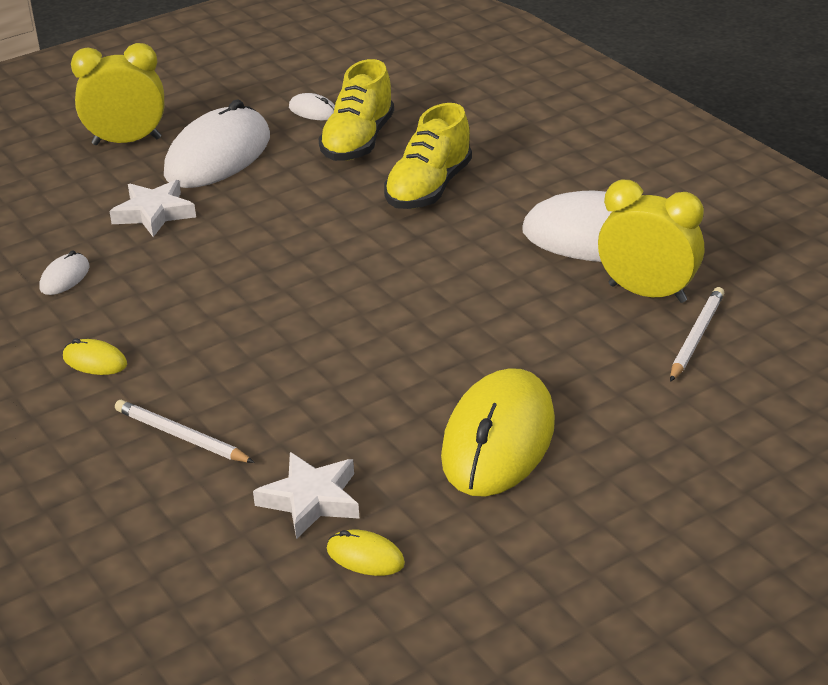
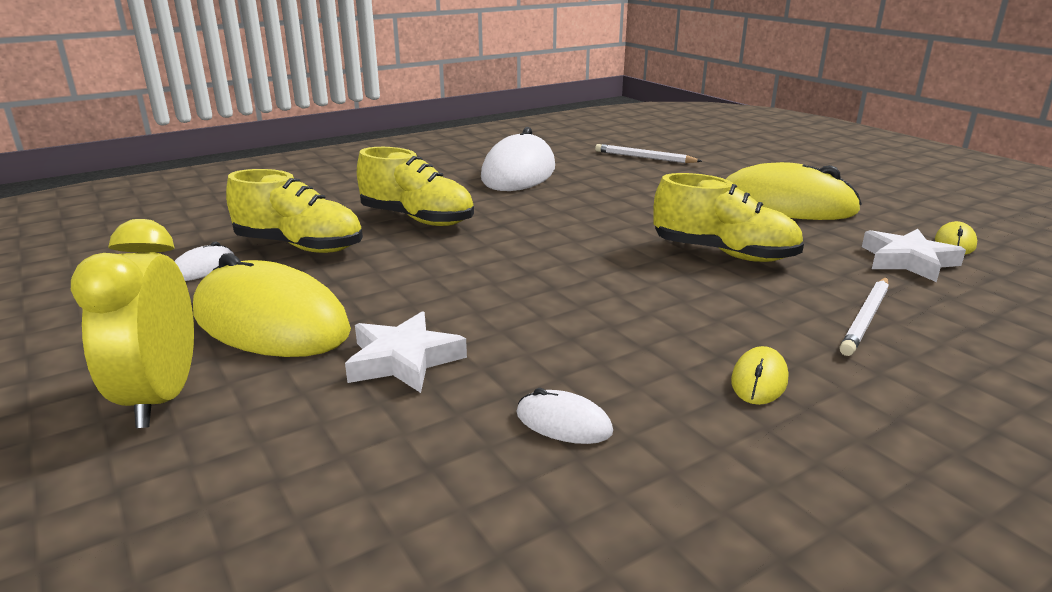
camera: 90 degrees left, 10 degrees down
(218, 156) = (271, 322): white mouse -> yellow mouse
(336, 371) = (724, 253): none -> yellow shoe
(647, 293) = (593, 165): yellow clock -> none

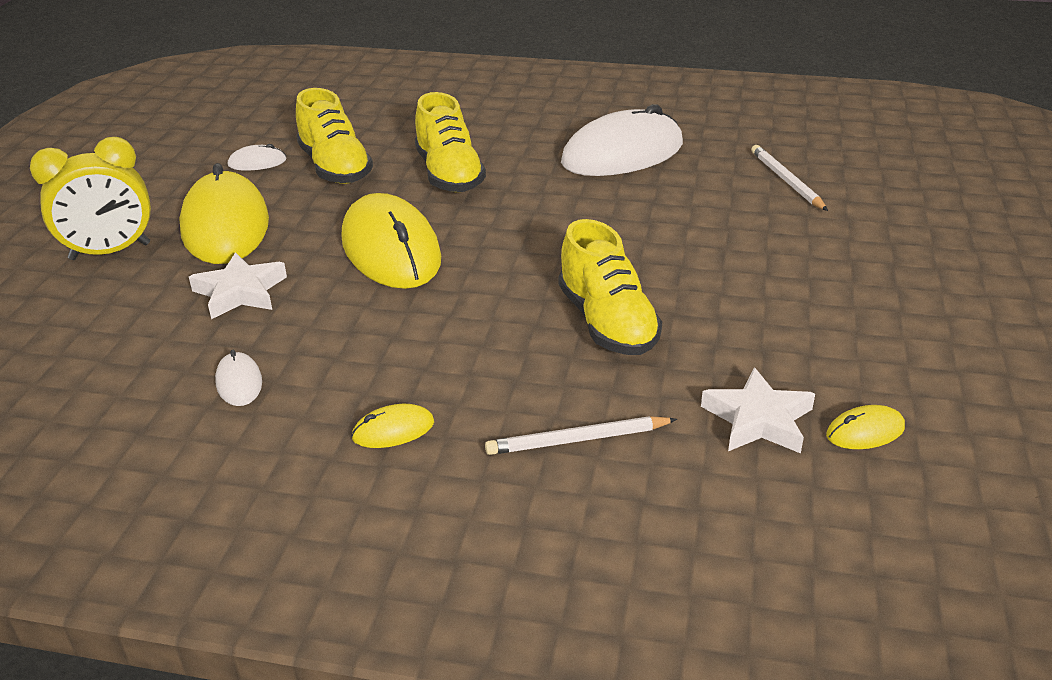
camera: 45 degrees right, 10 degrees up
(161, 398) = (110, 252): yellow clock -> yellow clock turned 150 degrees counterclockwise
(785, 205) = (795, 302): yellow mouse -> yellow mouse (391, 249)

